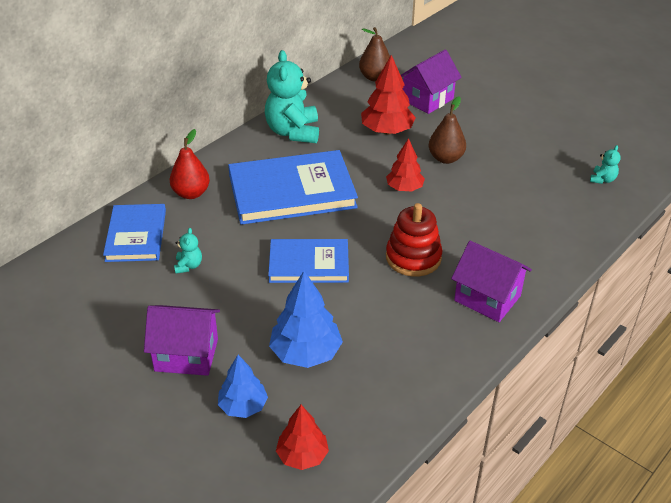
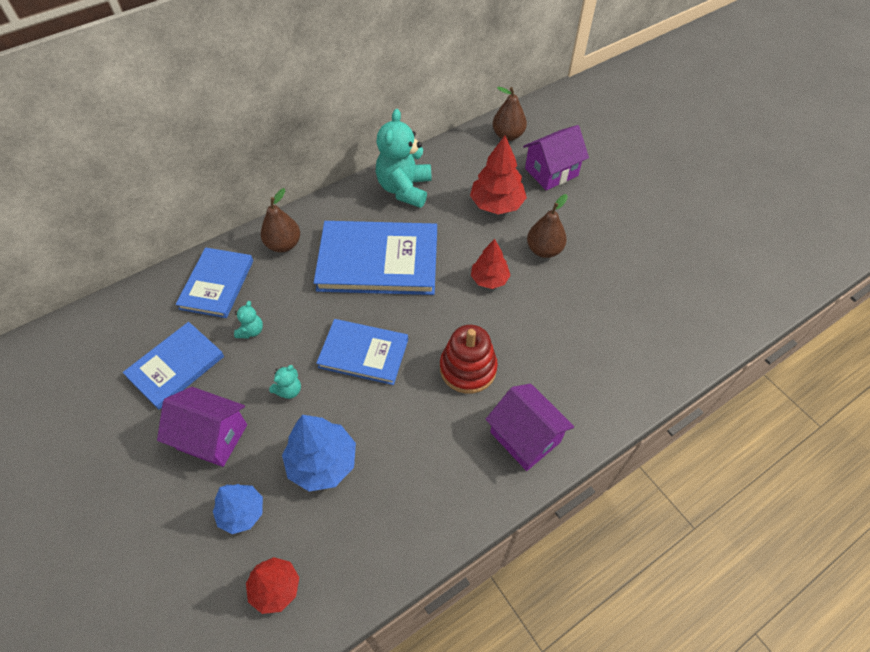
camera: 15 degrees right, 15 degrees up
(123, 307) = (176, 366): none -> blue book
(191, 193) = (284, 244): red pear -> brown pear
(602, 179) = (700, 310): turquoise teddy bear -> turquoise teddy bear (289, 390)

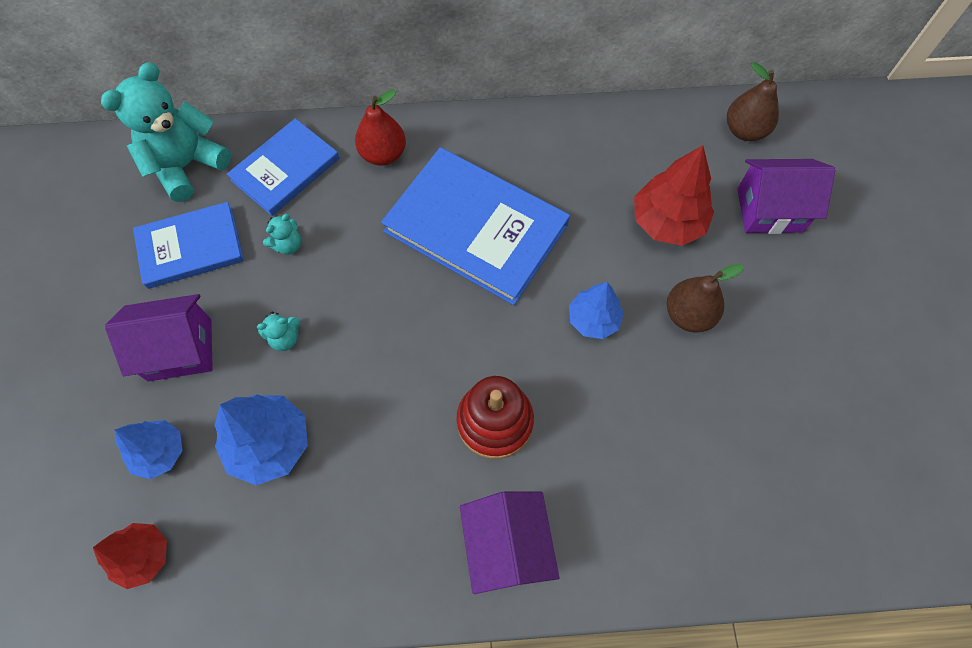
camera: 30 degrees right, 10 degrees up
(212, 437) = (180, 349): purple house -> purple house turned 60 degrees counterclockwise
(284, 244) = (383, 154): brown pear -> red pear
(363, 353) = (389, 337): blue book -> none
(404, 189) = (565, 146): turquoise teddy bear -> turquoise teddy bear (187, 165)
(489, 279) = (593, 319): red tree -> blue tree

